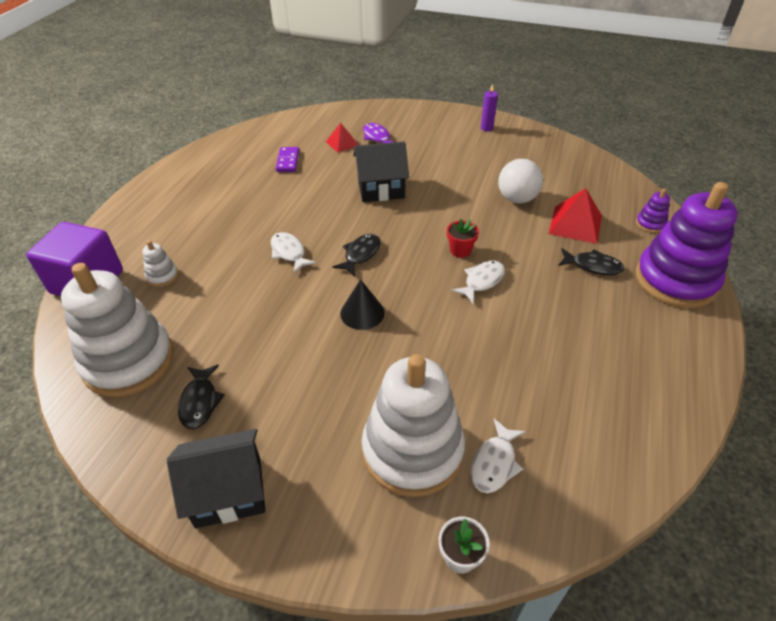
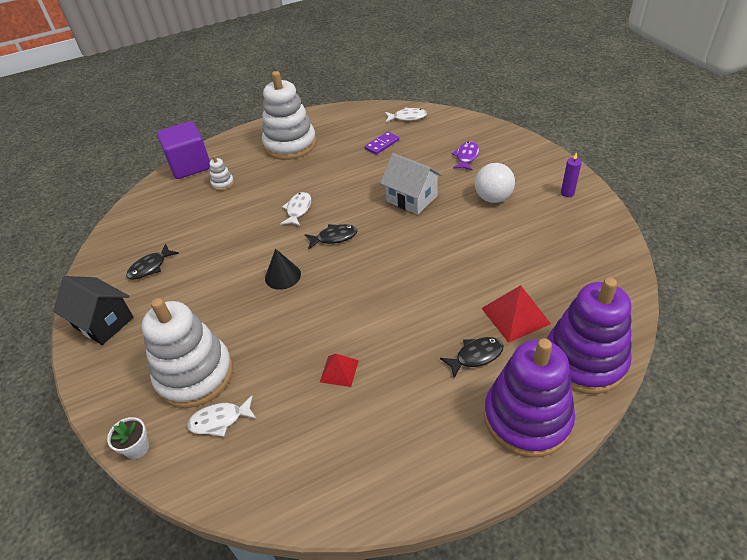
camera: 50 degrees right, 0 degrees up
(128, 361) = (152, 222): white stacking toy -> white stacking toy (290, 144)
(342, 143) = (435, 149): red pyramid -> red pyramid (339, 371)
(381, 189) = (412, 199): black house -> white house
(460, 250) = (398, 277): red flower pot -> none
(482, 281) = (379, 308): white fish -> white fish (407, 117)
(517, 199) = (499, 266): white ball -> white ball (493, 198)
(593, 266) = (476, 356): black fish -> black fish turned 90 degrees counterclockwise
(650, 224) = (584, 360): purple stacking toy -> purple stacking toy, size x2.47

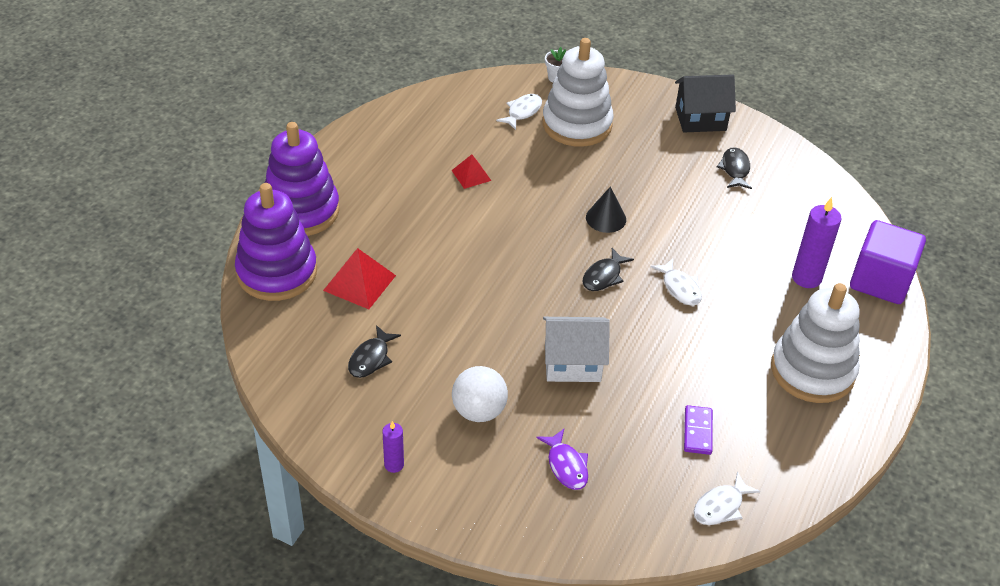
camera: 135 degrees right, 0 degrees up
(222, 183) = (806, 278): white stacking toy -> purple candle
(476, 356) = (370, 234): black fish -> black fish (371, 358)

